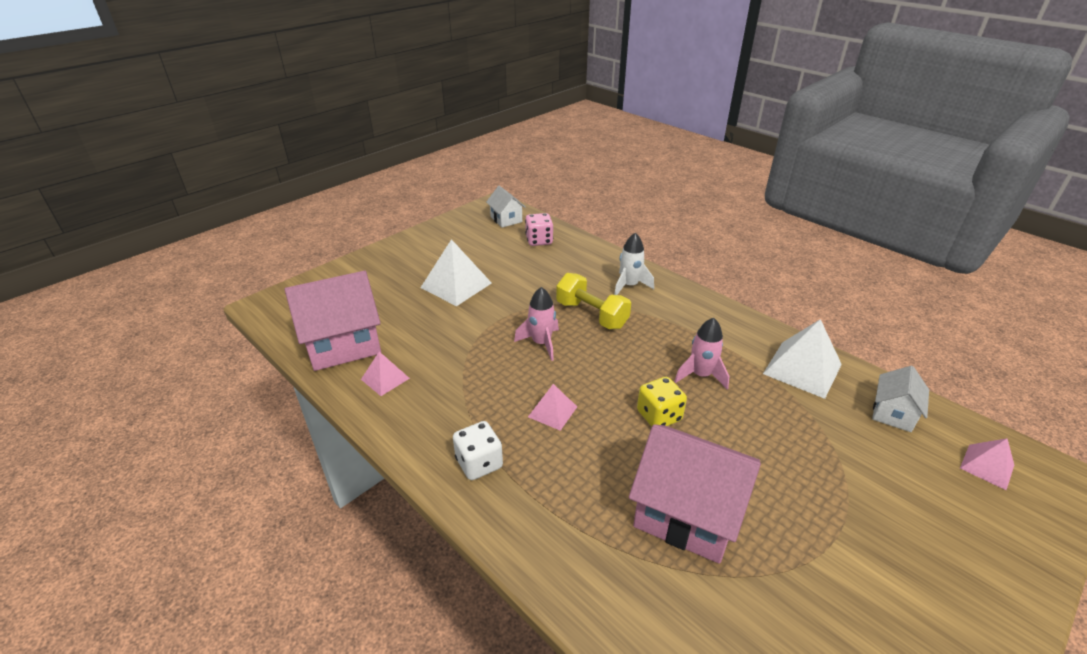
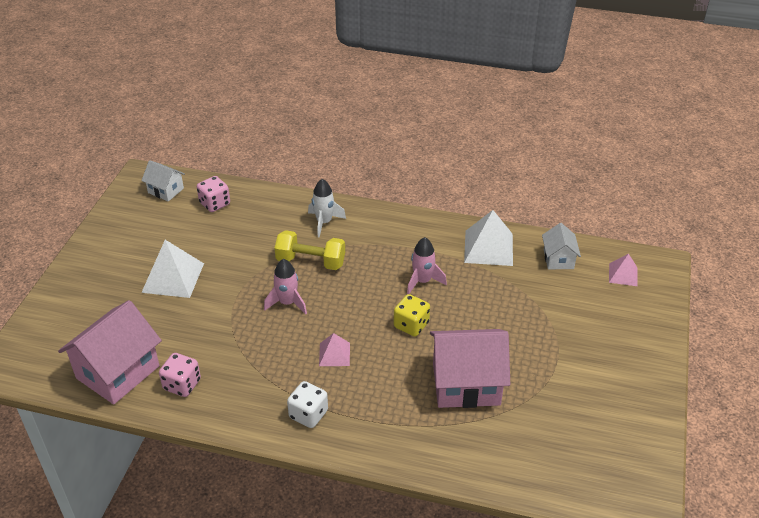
camera: 30 degrees left, 5 degrees up
(385, 378) = (182, 385): pink pyramid -> pink dice

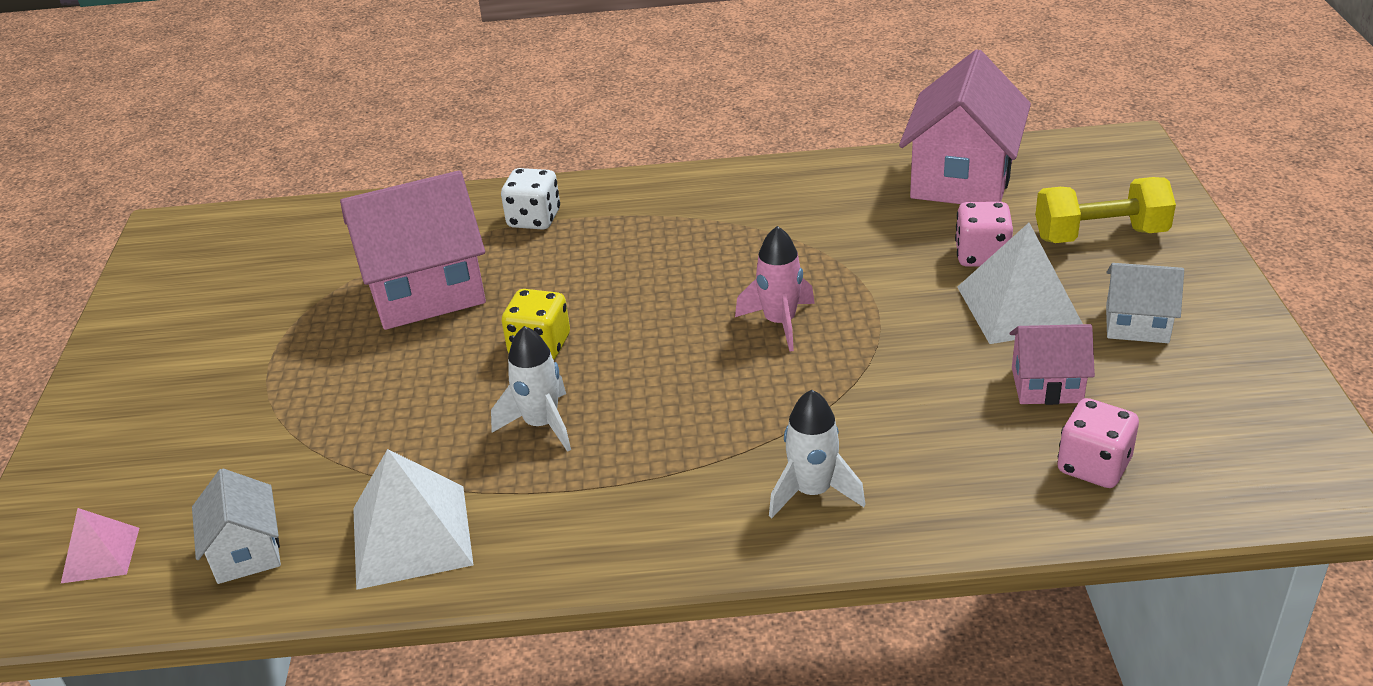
camera: 165 degrees right, 5 degrees down
(166, 190) = (1238, 465): white house -> white house (1137, 324)
(182, 385) = (856, 189): pink dice -> pink dice (981, 256)
(199, 238) = (1046, 385): none -> pink house
(308, 414) = (652, 204): white dice -> white dice (534, 219)
(311, 261) = (785, 402): yellow dumbbell -> yellow dumbbell (1100, 235)
(334, 354) = (653, 275): pink pyramid -> none
(422, 281) = (541, 424): pink rocket -> white rocket

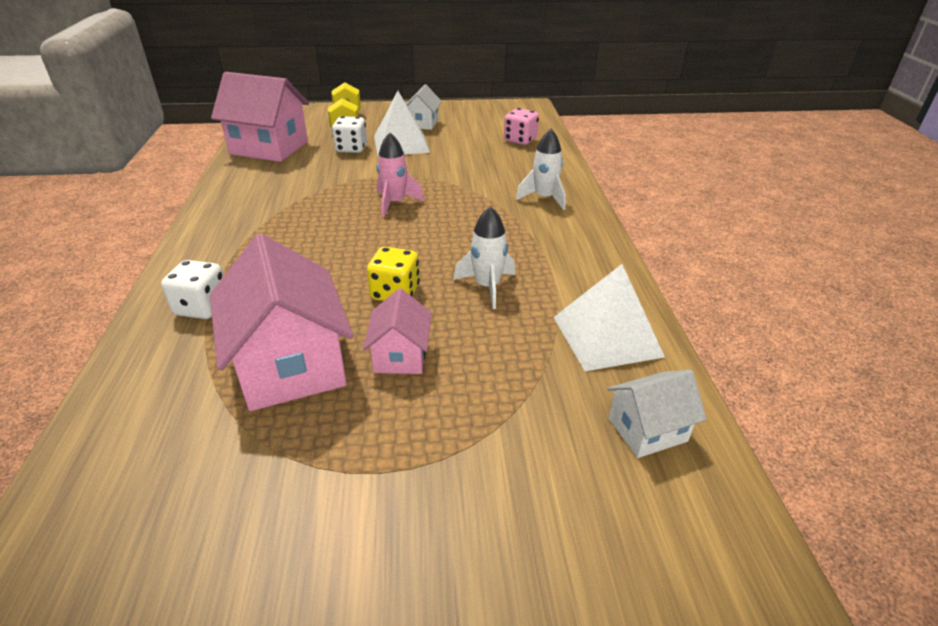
camera: 95 degrees left, 0 degrees up
(101, 555) = (684, 553): pink pyramid -> none
(981, 256) = (351, 148): pink dice -> white dice
(1046, 385) = (464, 143): pink house -> pink house (400, 356)

